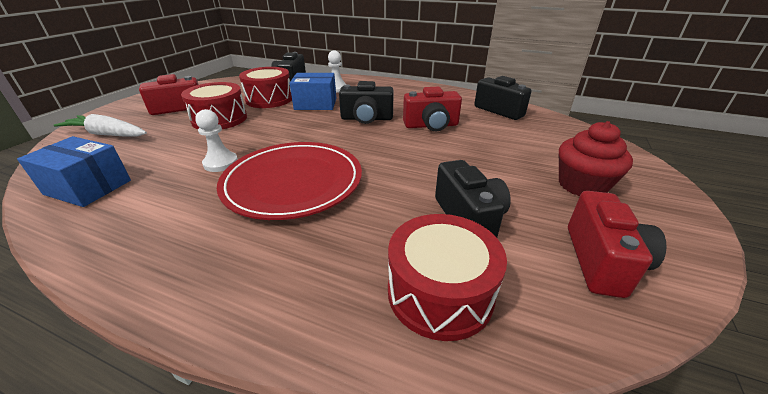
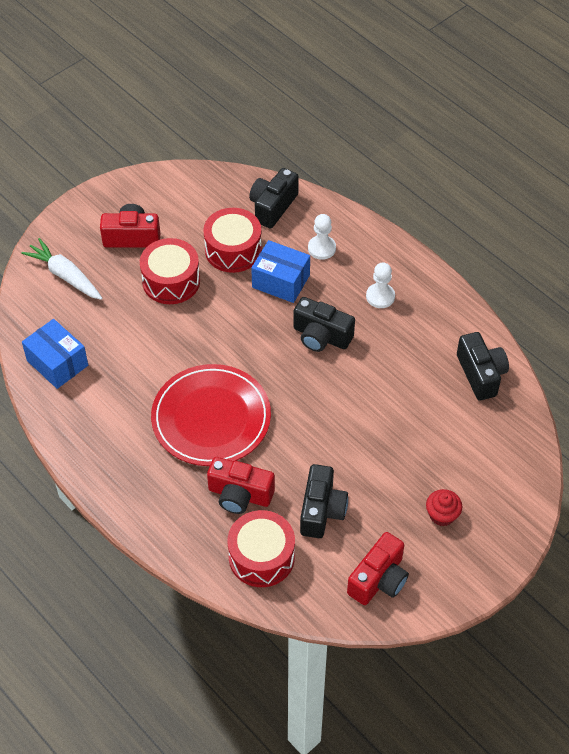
camera: 25 degrees right, 20 degrees up
(221, 163) = (160, 367): white pawn -> white pawn (380, 296)
(431, 125) = (380, 376): red camera -> red camera (240, 495)
(582, 185) = (442, 515): red cupcake -> red cupcake, size x0.64

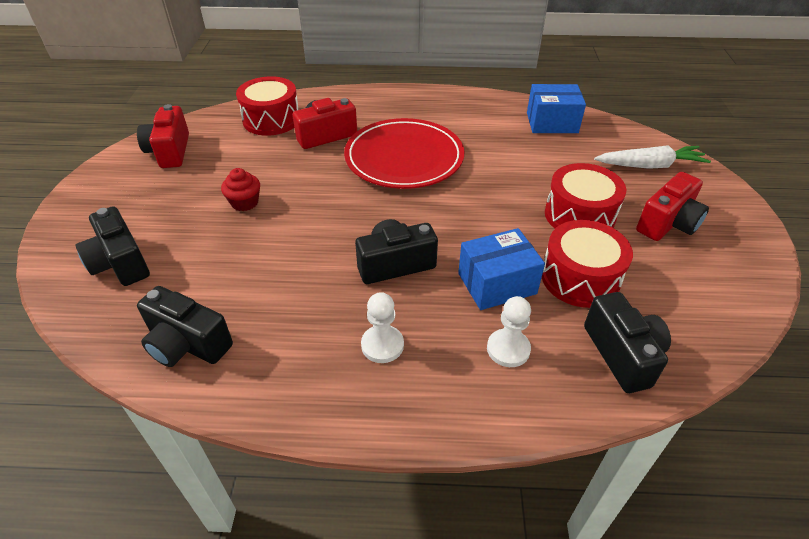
camera: 135 degrees right, 10 degrees down
(321, 510) = (253, 159): black camera -> black camera (120, 263)
(442, 515) = (144, 210): red cupcake -> red cupcake (245, 202)

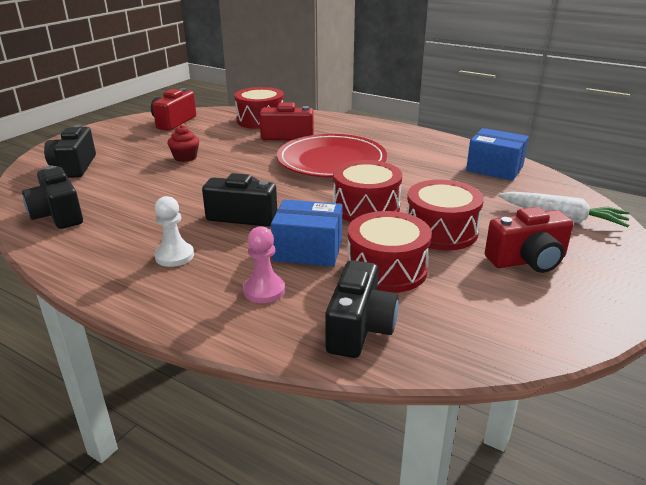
camera: 30 degrees right, 15 degrees down
(494, 210) = (366, 208): none -> red drum
(508, 349) = (264, 290): white pawn -> pink pawn

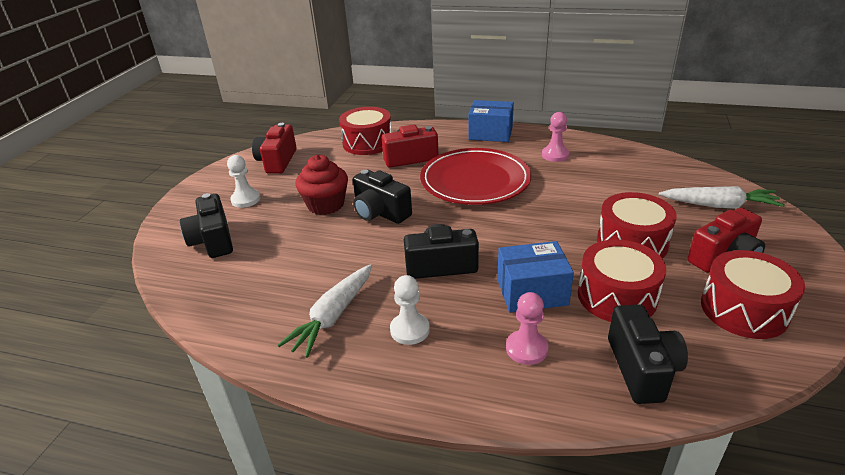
camera: 15 degrees left, 5 degrees up
(58, 215) = (246, 308): black camera -> black camera (380, 212)
(120, 234) = (333, 316): none -> white carrot
(124, 144) = (246, 199): none -> white pawn
(185, 157) = (325, 205): red cupcake -> red cupcake, size x1.55
(366, 208) = (547, 230): red drum -> red drum (744, 309)
(426, 153) = (555, 155): none -> pink pawn
(494, 169) = (626, 161): blue box -> blue box (490, 133)

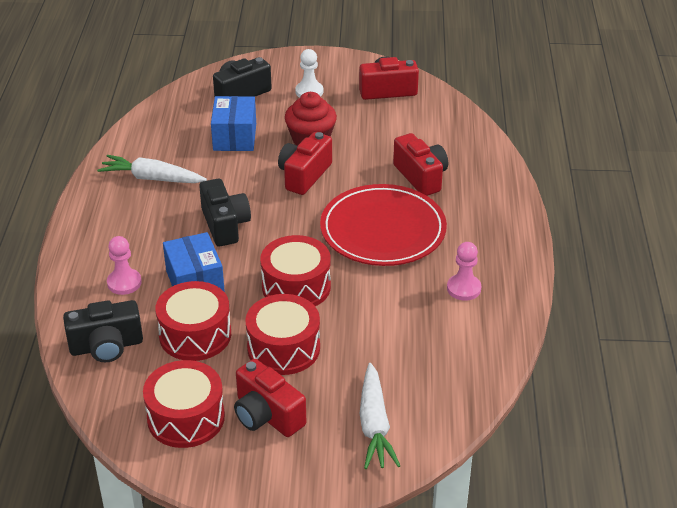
camera: 75 degrees right, 5 degrees up
(367, 143) = (448, 140): red drum -> red drum (296, 286)
(380, 212) = (304, 175): black camera -> red camera
(410, 330) = (140, 219): white pawn -> none
(490, 133) = (506, 231): blue box -> blue box (234, 137)

